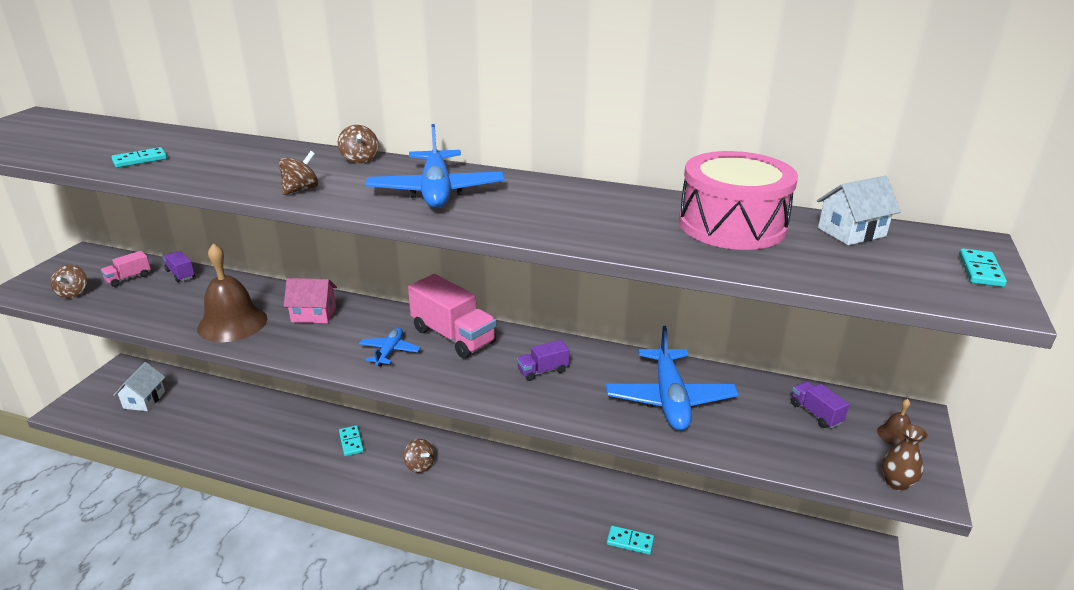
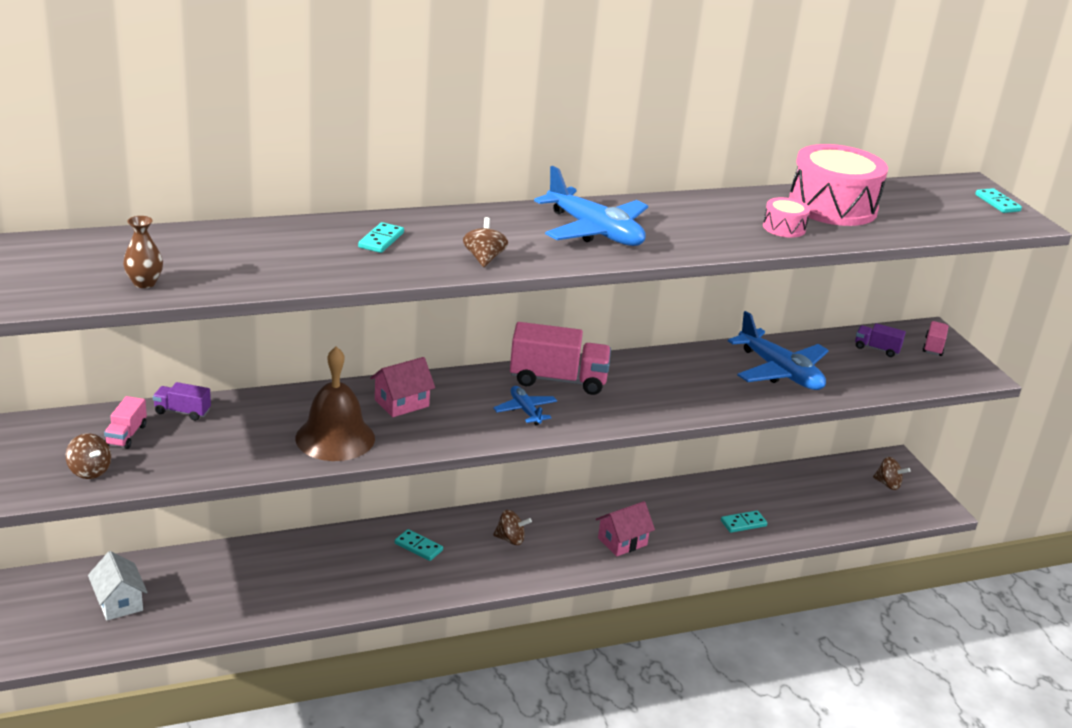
camera: 40 degrees left, 0 degrees up
(140, 160) = (260, 269): turquoise domino -> turquoise domino (381, 240)
(360, 159) = (469, 216): brown spinning top -> brown spinning top (888, 484)
(502, 508) = (622, 541): none -> pink house
(542, 371) = (667, 383): purple truck -> none
(634, 231) = (784, 228): none -> pink drum
(851, 232) = (903, 193): white house -> none
(895, 435) = (933, 347): brown bell -> pink truck
(896, 483) = (964, 377): brown vase -> brown vase (144, 283)

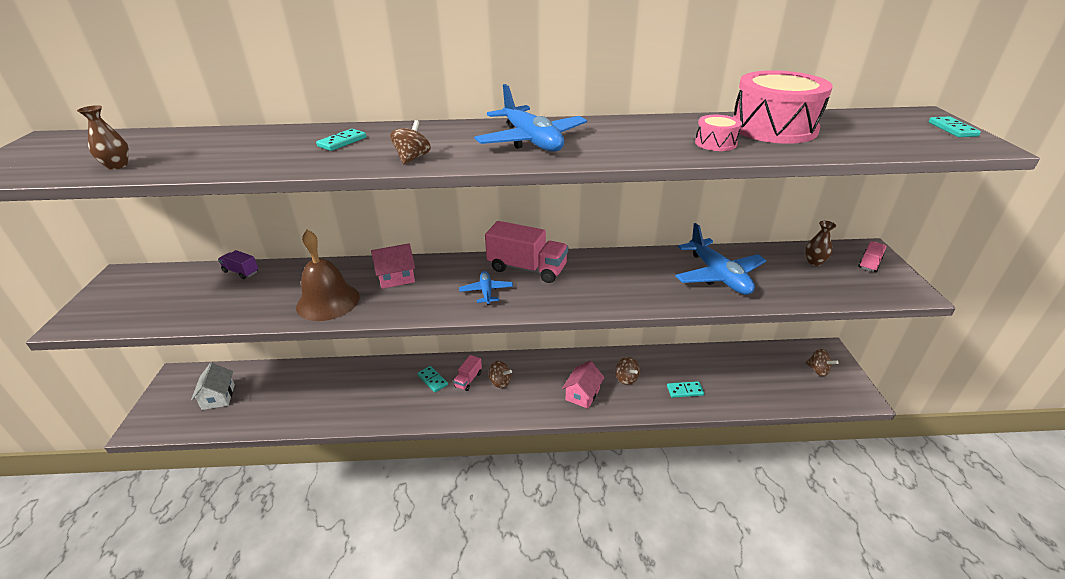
camera: 20 degrees right, 5 degrees up
(89, 471) = (140, 311): brown spinning top -> brown spinning top (626, 378)
(126, 435) = (189, 286): pink truck -> pink truck (468, 380)
(622, 541) = (582, 394): pink house -> pink house turned 45 degrees counterclockwise
(876, 349) = (814, 262): purple truck -> brown vase

